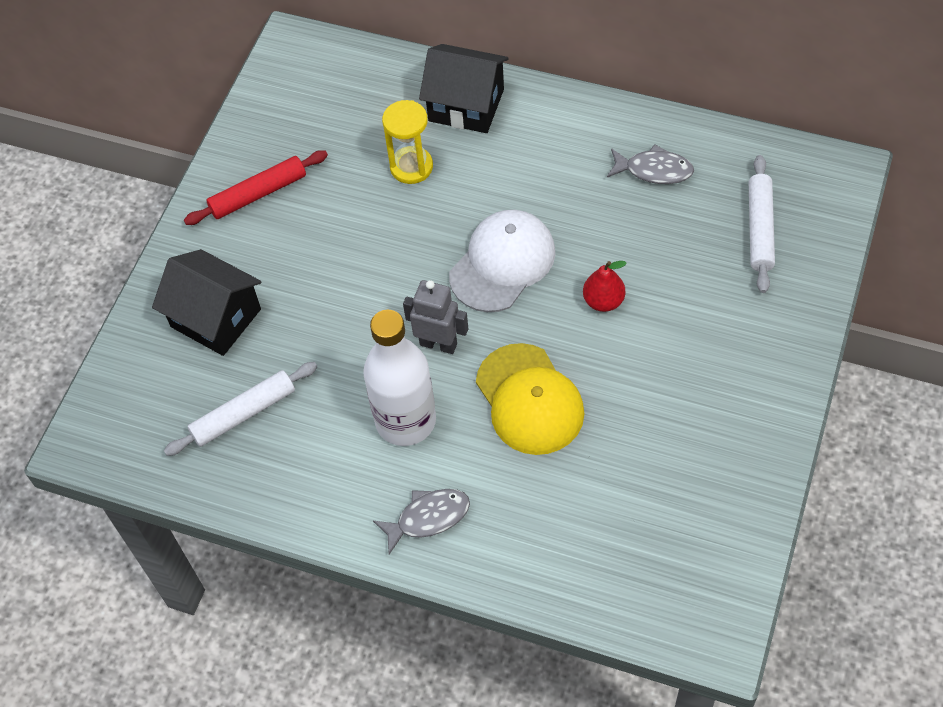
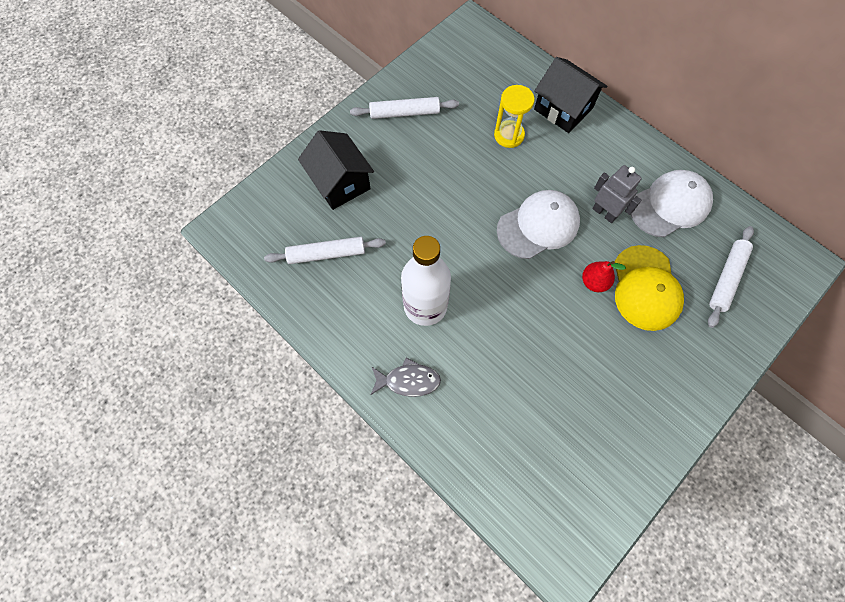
camera: 20 degrees right, 10 degrees up
(258, 194) = (405, 113): red rolling pin -> white rolling pin
(438, 344) = (471, 263): grey robot -> grey robot (604, 213)
(529, 400) = (513, 329): yellow cap -> yellow cap (645, 288)
(654, 170) = (670, 205): grey fish -> white cap

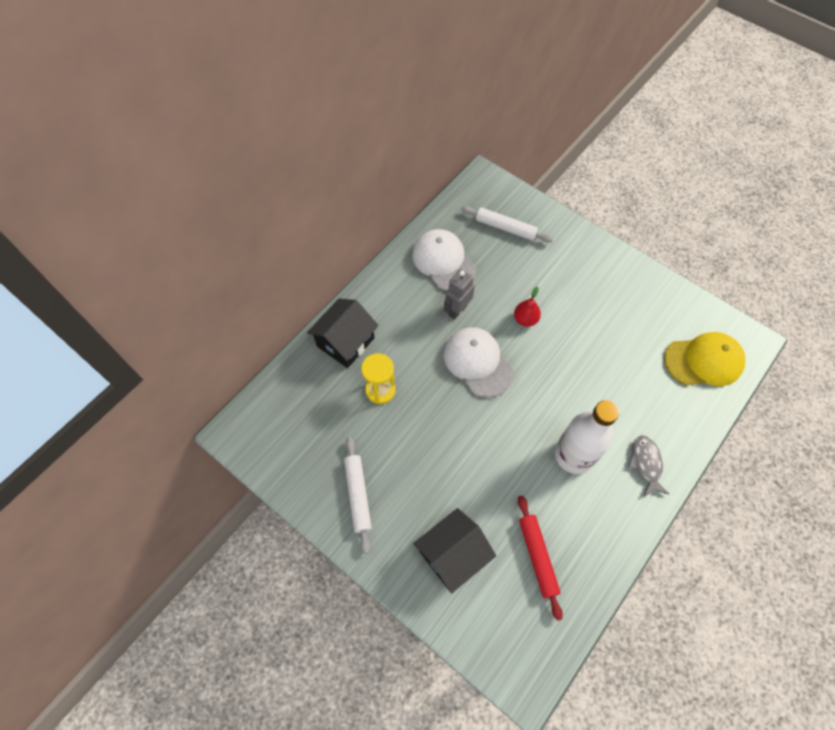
camera: 95 degrees left, 5 degrees down
(326, 254) = (537, 557): white rolling pin -> red rolling pin
(645, 288) = (524, 282): yellow cap -> yellow cap (704, 361)

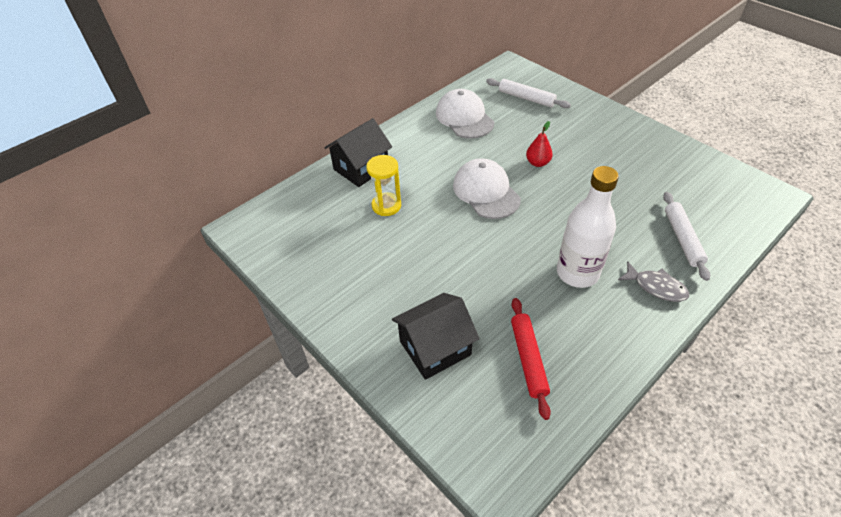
camera: 10 degrees right, 15 degrees down
(358, 495) = (346, 287): white rolling pin -> white rolling pin (682, 239)
(457, 310) = (472, 152): grey robot -> none
(646, 464) = (656, 287): grey fish -> grey fish turned 120 degrees clockwise
(704, 361) = (722, 206): yellow cap -> none

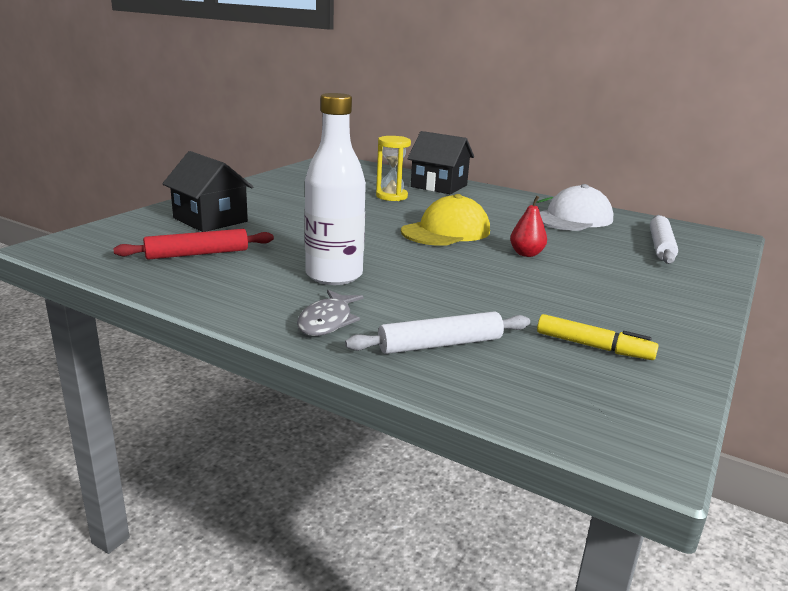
camera: 70 degrees right, 25 degrees down
(486, 192) = (446, 231): white cap -> yellow cap
(677, 178) = (593, 346): none -> yellow marker

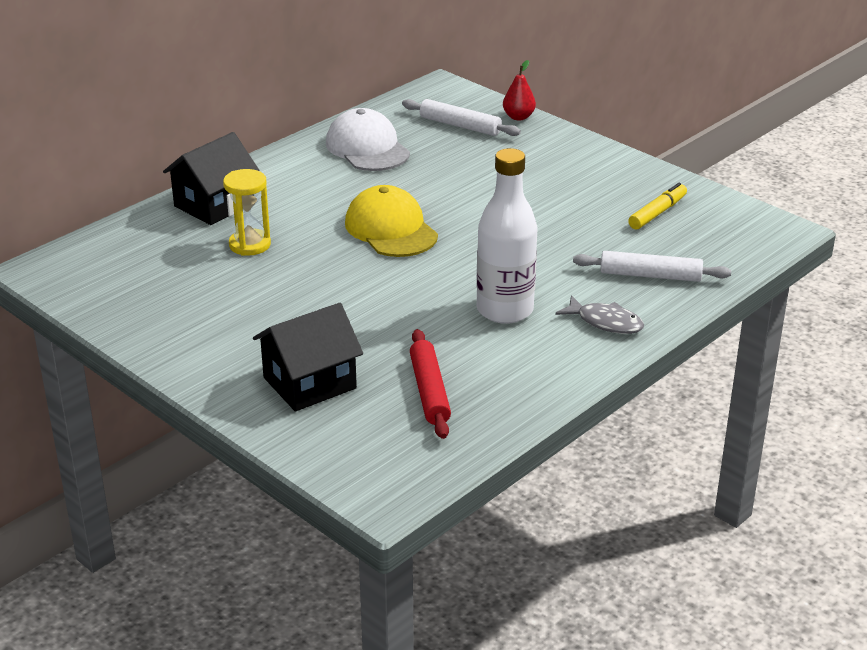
camera: 75 degrees left, 10 degrees up
(440, 344) = (650, 275): white rolling pin -> white rolling pin turned 75 degrees counterclockwise
(526, 254) = (467, 198): red pear -> red pear (518, 117)

